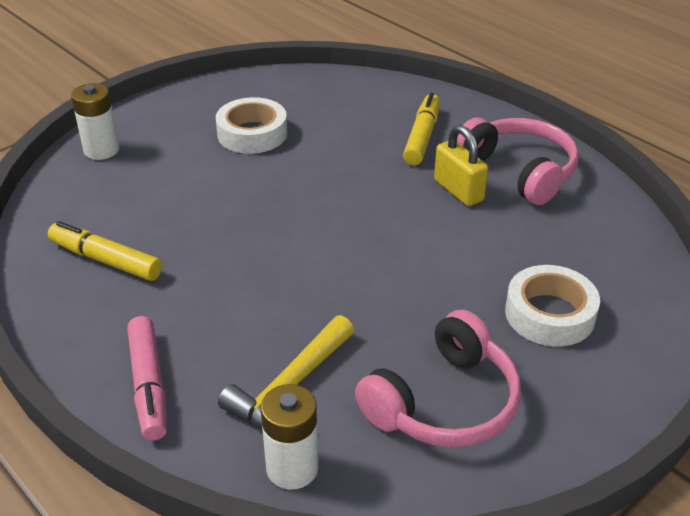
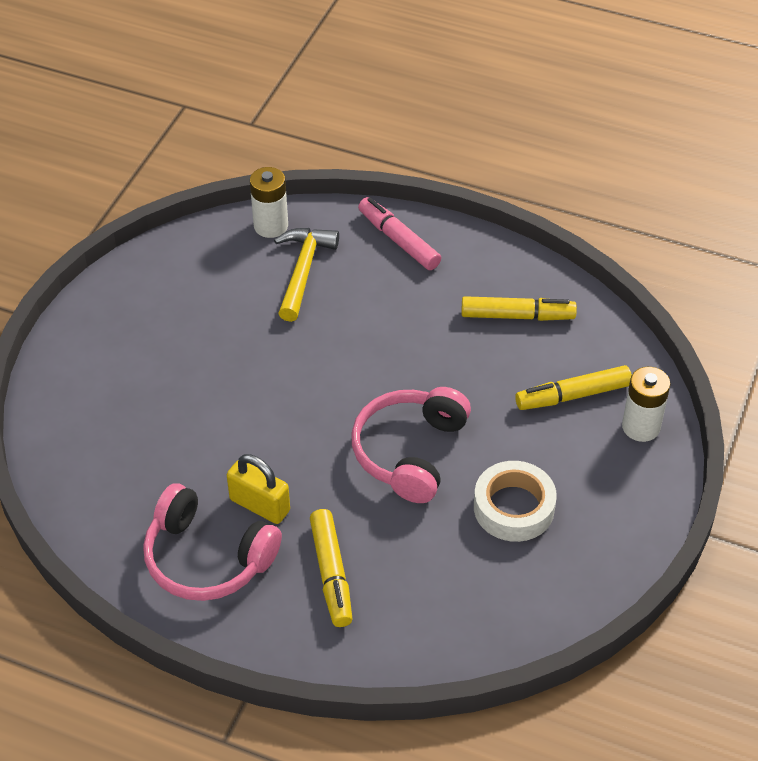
camera: 155 degrees right, 10 degrees up
(129, 185) = (573, 395): none -> yellow marker
(444, 402) = (192, 297): pink headphones -> pink headphones (410, 452)
(549, 314) = (135, 394): white tape -> none

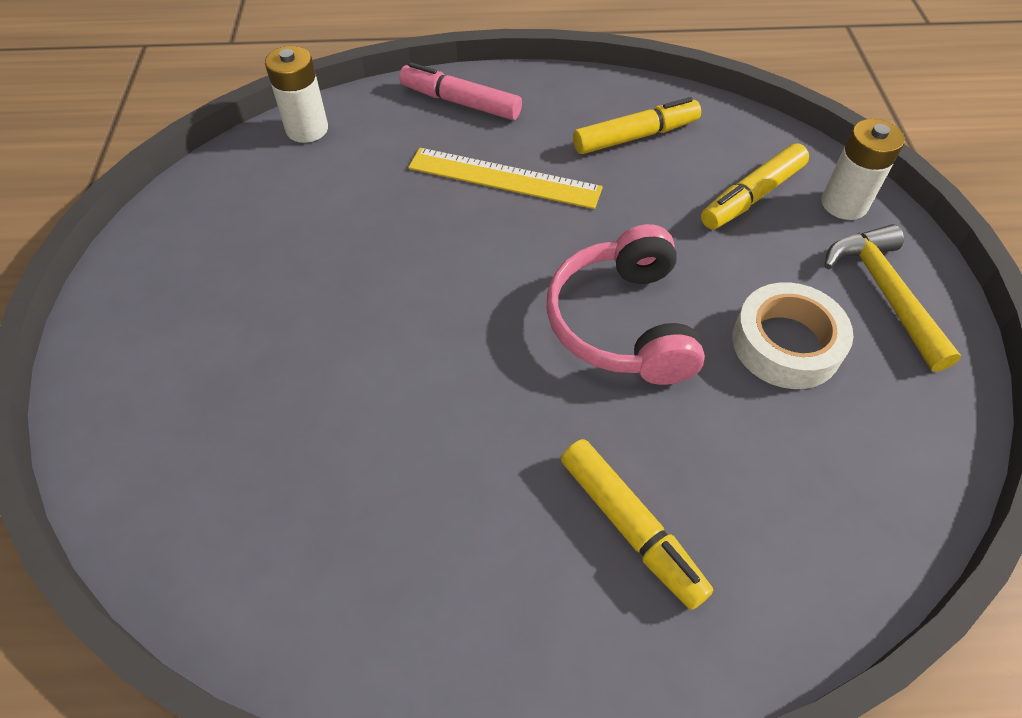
camera: 25 degrees left, 5 degrees up
(207, 558) = (446, 580): pink headphones -> none
(260, 505) = (477, 468): yellow padlock -> none
(303, 271) = (371, 164): yellow hammer -> yellow hammer (885, 293)
(394, 316) = (504, 178): none -> yellow ruler

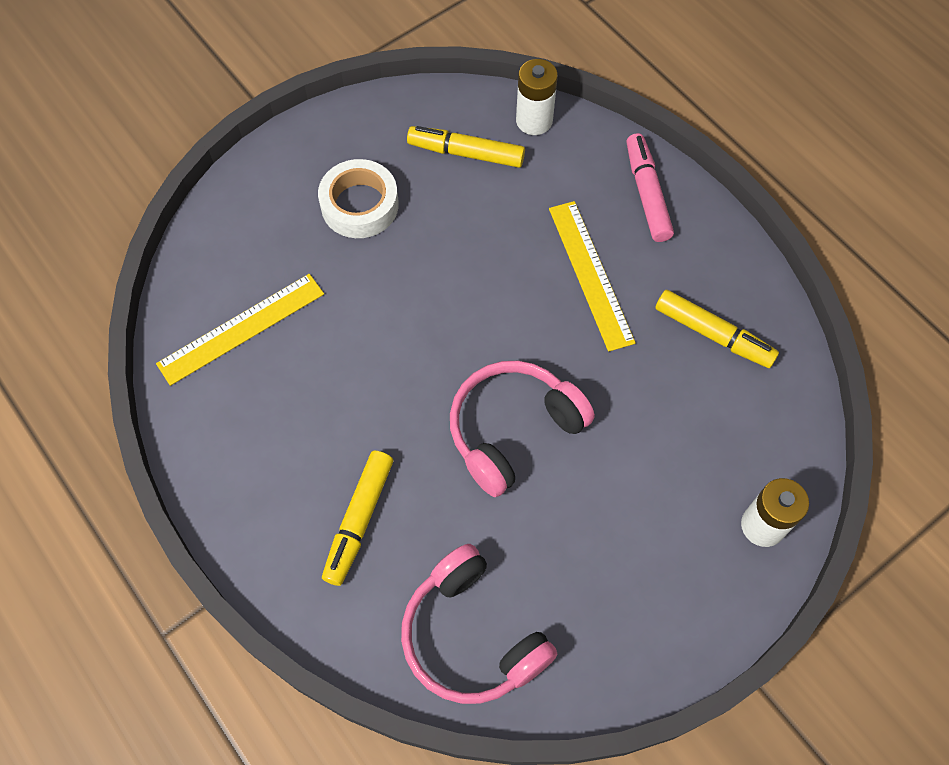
camera: 55 degrees right, 10 degrees up
(275, 512) = (241, 328): none -> yellow ruler
(751, 196) = (714, 453): yellow marker -> yellow marker (466, 153)
(786, 344) = (575, 546): white tape -> white tape (359, 205)
(842, 492) = (472, 636): none -> pink headphones
(885, 293) = (682, 595): yellow hammer -> none

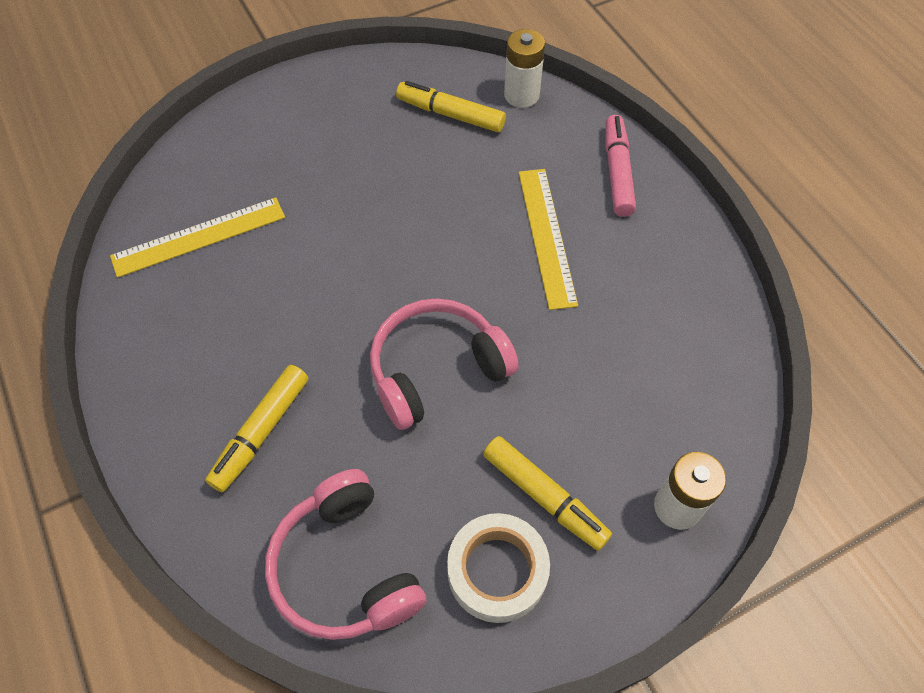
camera: 10 degrees right, 5 degrees down
(359, 205) = (339, 145): white tape -> white tape (497, 571)
(713, 334) = (659, 310): yellow marker -> yellow marker (544, 497)

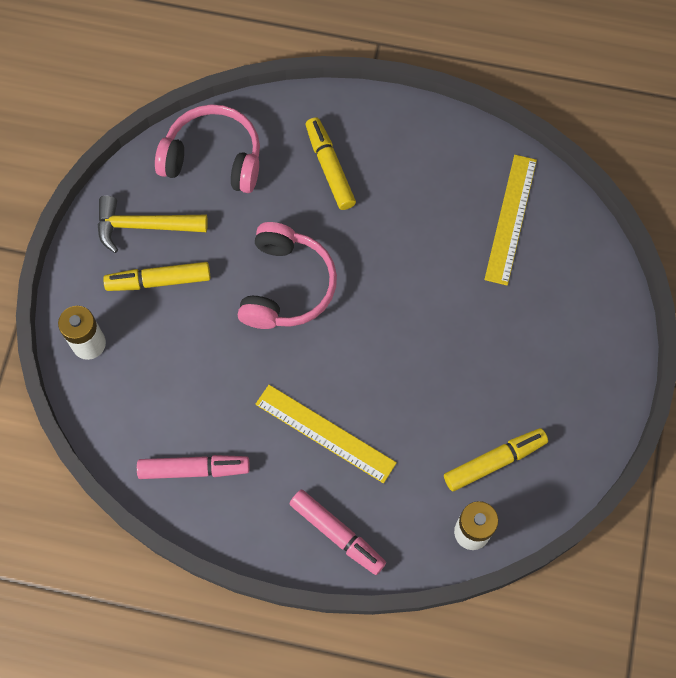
camera: 130 degrees right, 10 degrees up
(497, 571) = (144, 226): white tape -> yellow hammer
(684, 309) = (194, 469): none -> pink marker

